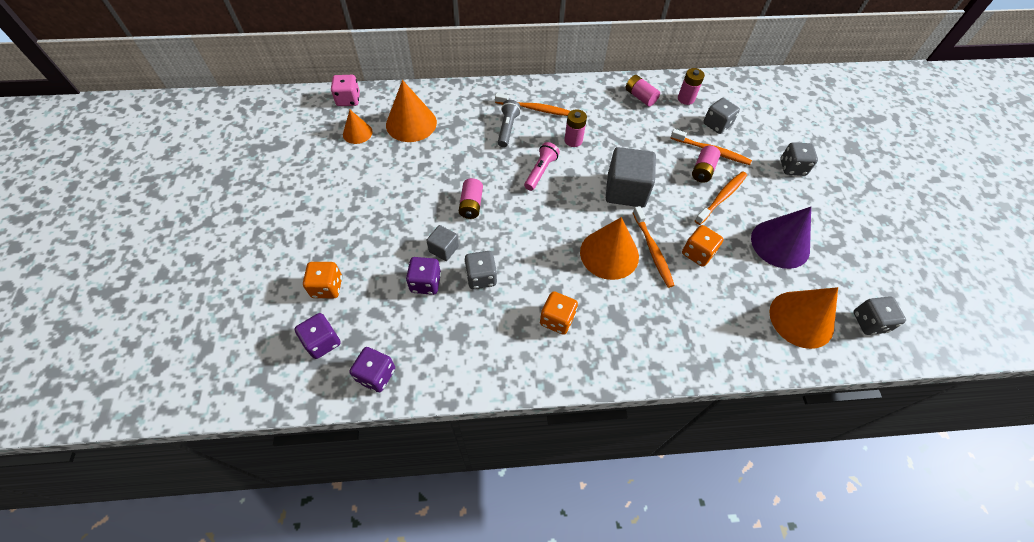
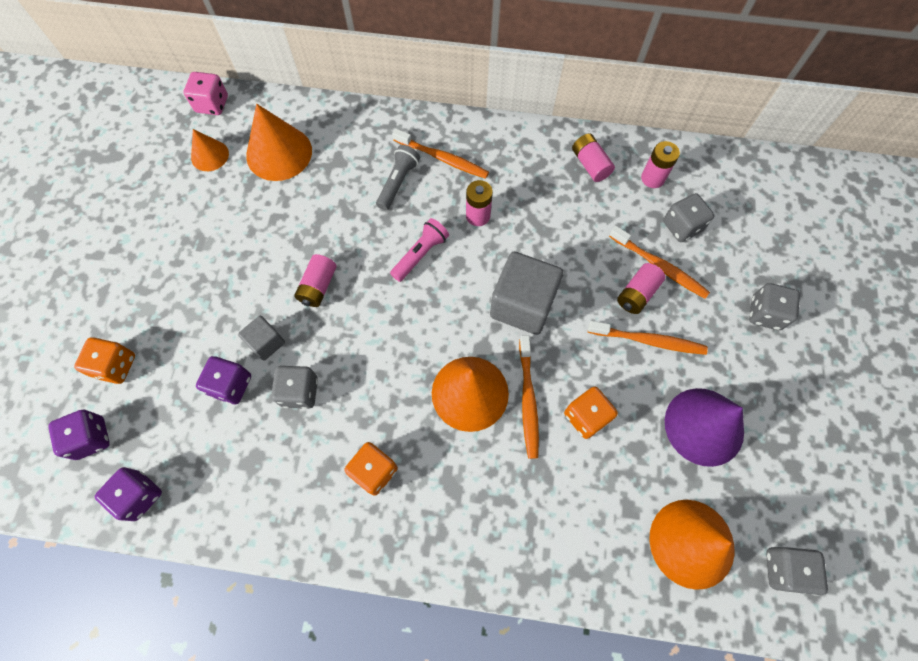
camera: 15 degrees right, 10 degrees up
(721, 197) = (648, 340): orange toothbrush -> orange toothbrush turned 45 degrees clockwise

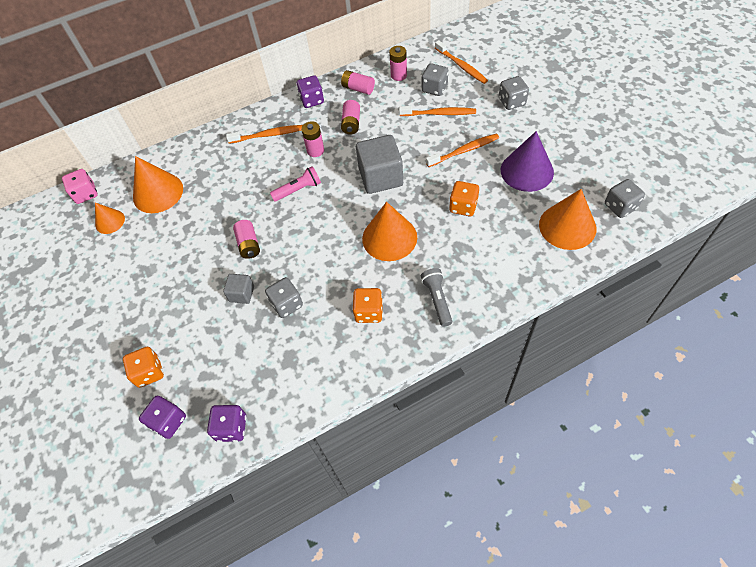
camera: 30 degrees left, 10 degrees down
(231, 385) = (239, 330): purple dice -> purple dice (312, 100)
(398, 183) = (251, 163): grey flashlight -> grey flashlight (437, 300)
(420, 254) = (298, 190): pink flashlight -> pink flashlight turned 60 degrees clockwise
(528, 399) = (424, 219): orange toothbrush -> orange toothbrush (461, 66)
(637, 294) = (439, 133): pink battery -> pink battery (351, 123)

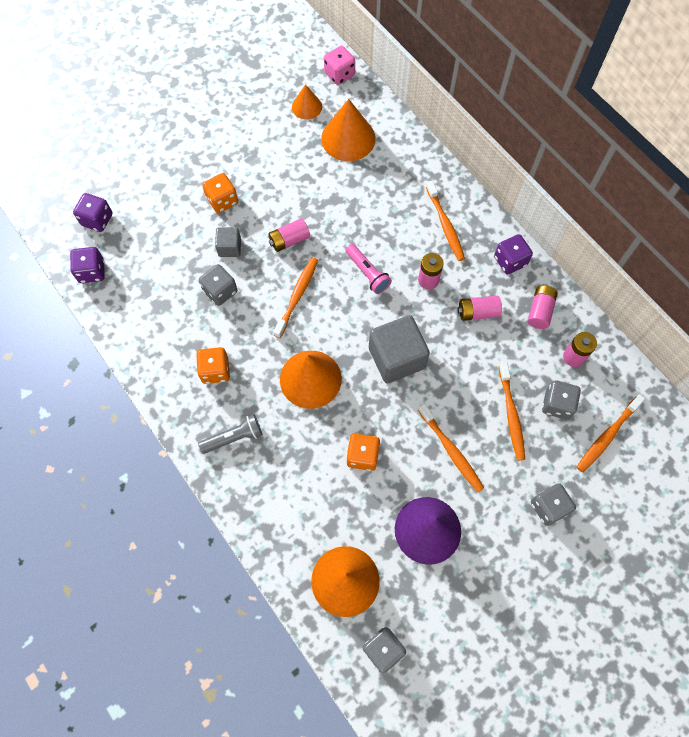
camera: 75 degrees right, 10 degrees up
(149, 372) = (143, 191): orange dice -> orange dice (222, 201)
(307, 242) = (297, 296): none -> orange toothbrush

